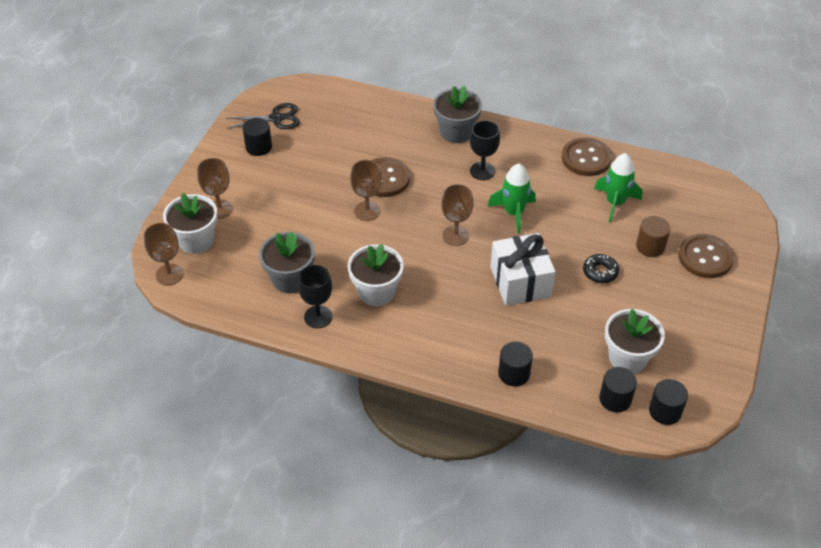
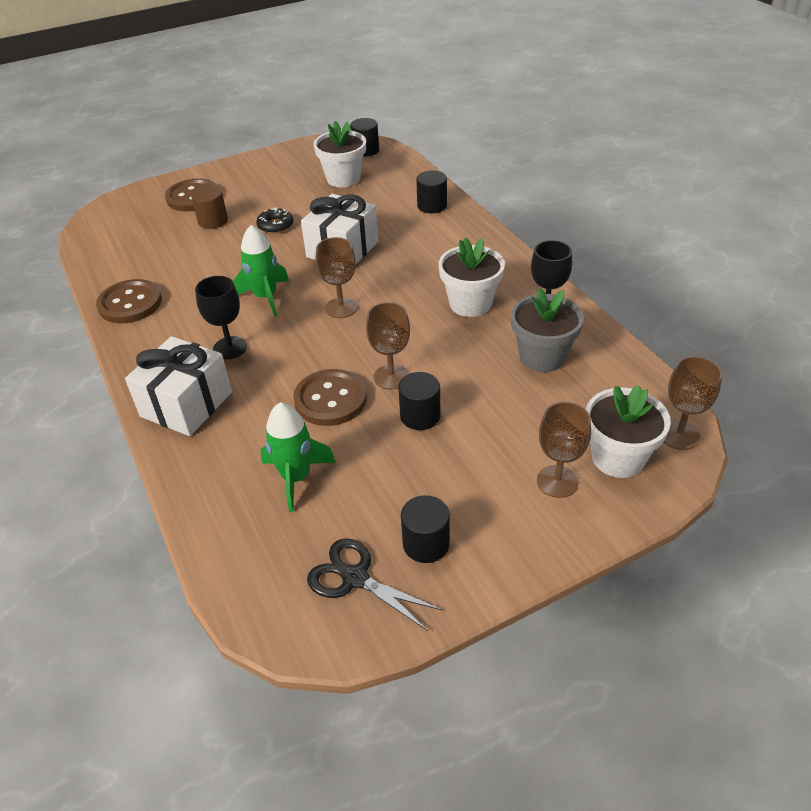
camera: 135 degrees left, 5 degrees down
(456, 132) = (186, 404): grey flower pot -> white gift
(615, 203) = (178, 259): green rocket -> green rocket (296, 477)
(615, 399) = (386, 167): black cylinder -> black cylinder (420, 416)

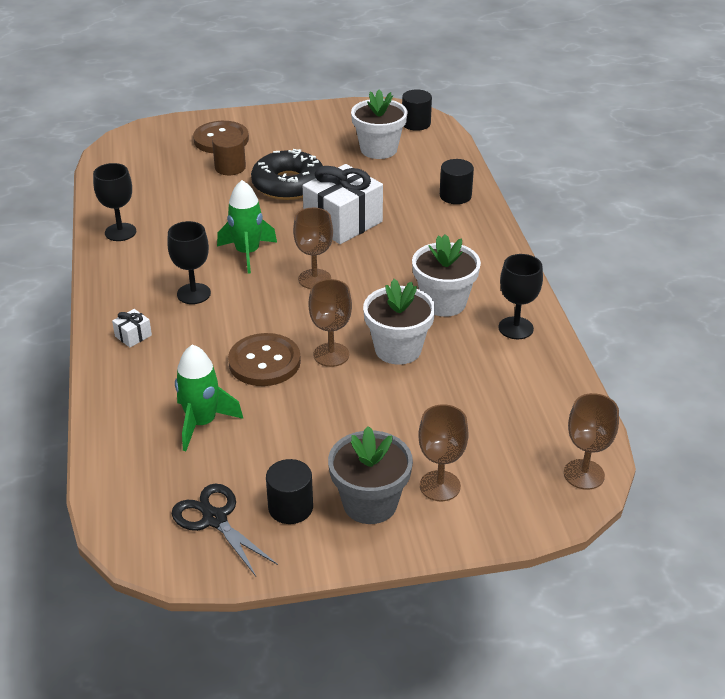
camera: 15 degrees right, 5 degrees down
(130, 303) = (120, 232): brown button -> black goblet
(186, 404) = (133, 336): white gift -> white gift, size x0.41
(275, 225) = (288, 184): black donut -> black donut, size x1.93
(420, 416) = (340, 396): black cylinder -> none
(542, 356) = (488, 370): grey flower pot -> grey flower pot (370, 503)
(618, 457) = (511, 479): white flower pot -> white flower pot (398, 349)

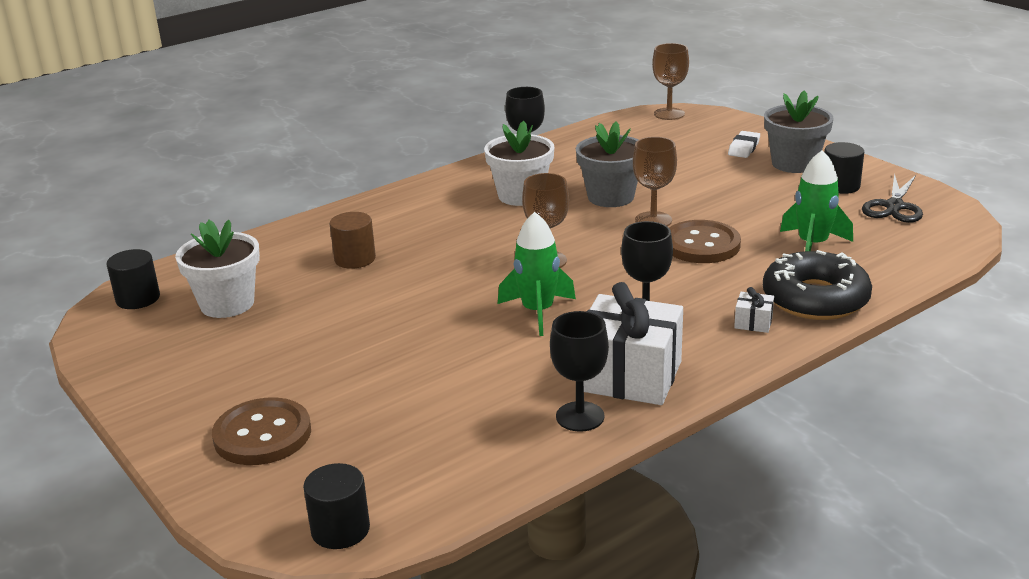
camera: 115 degrees left, 10 degrees down
(230, 167) = (345, 395): brown cylinder -> brown cylinder (355, 259)
(288, 184) = (361, 336): black donut -> black donut (815, 299)
(343, 222) = (422, 277): white gift -> white gift (629, 376)
(398, 349) = (610, 197): white flower pot -> grey flower pot
(440, 486) = (744, 148): brown goblet -> white eraser
(455, 196) = (316, 234): black cylinder -> black cylinder (340, 529)

